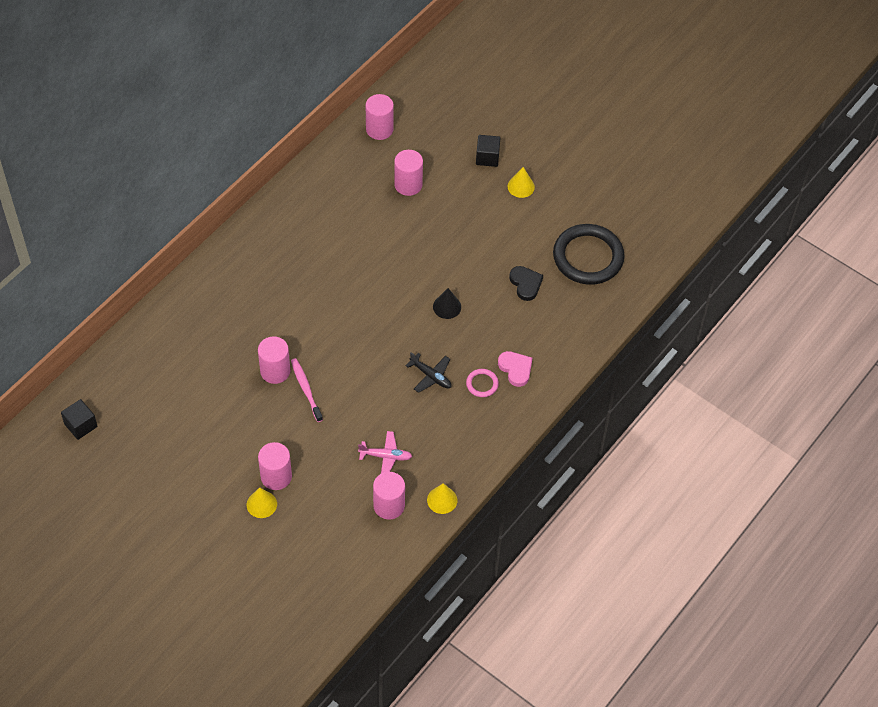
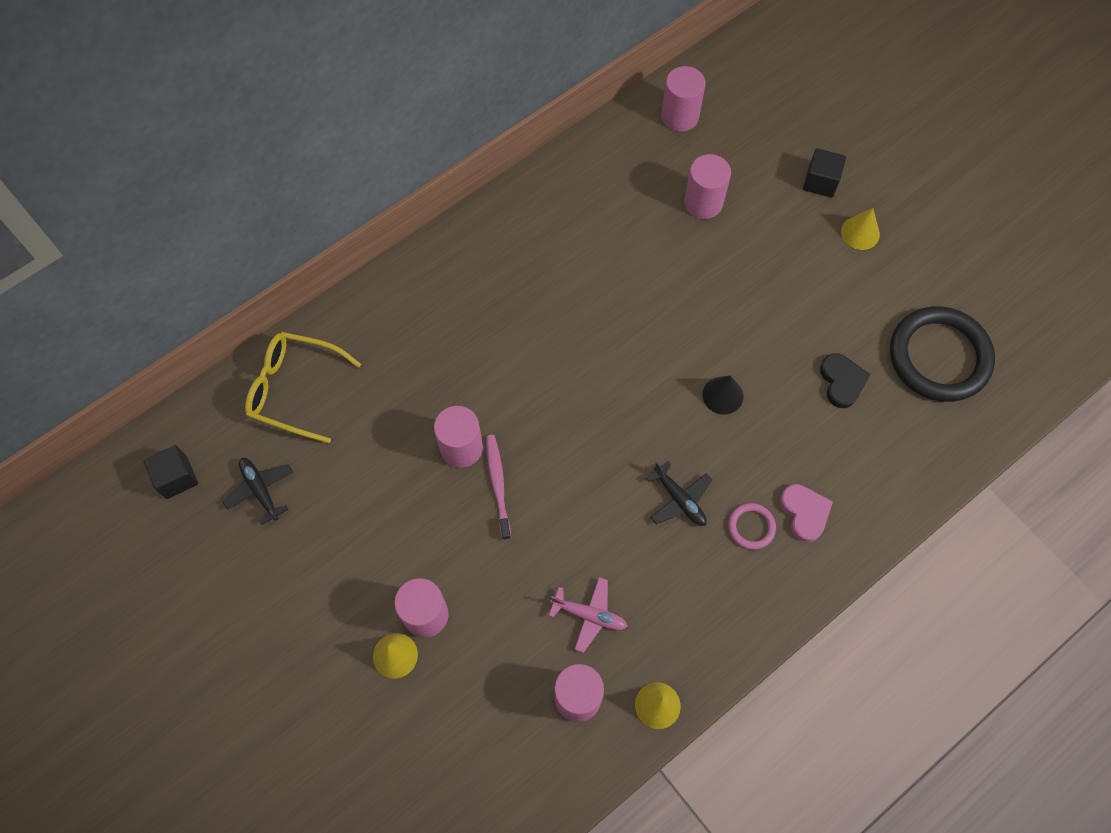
camera: 15 degrees right, 10 degrees up
(142, 422) = (260, 490): none -> black plane
(148, 355) = (294, 389): none -> yellow glasses

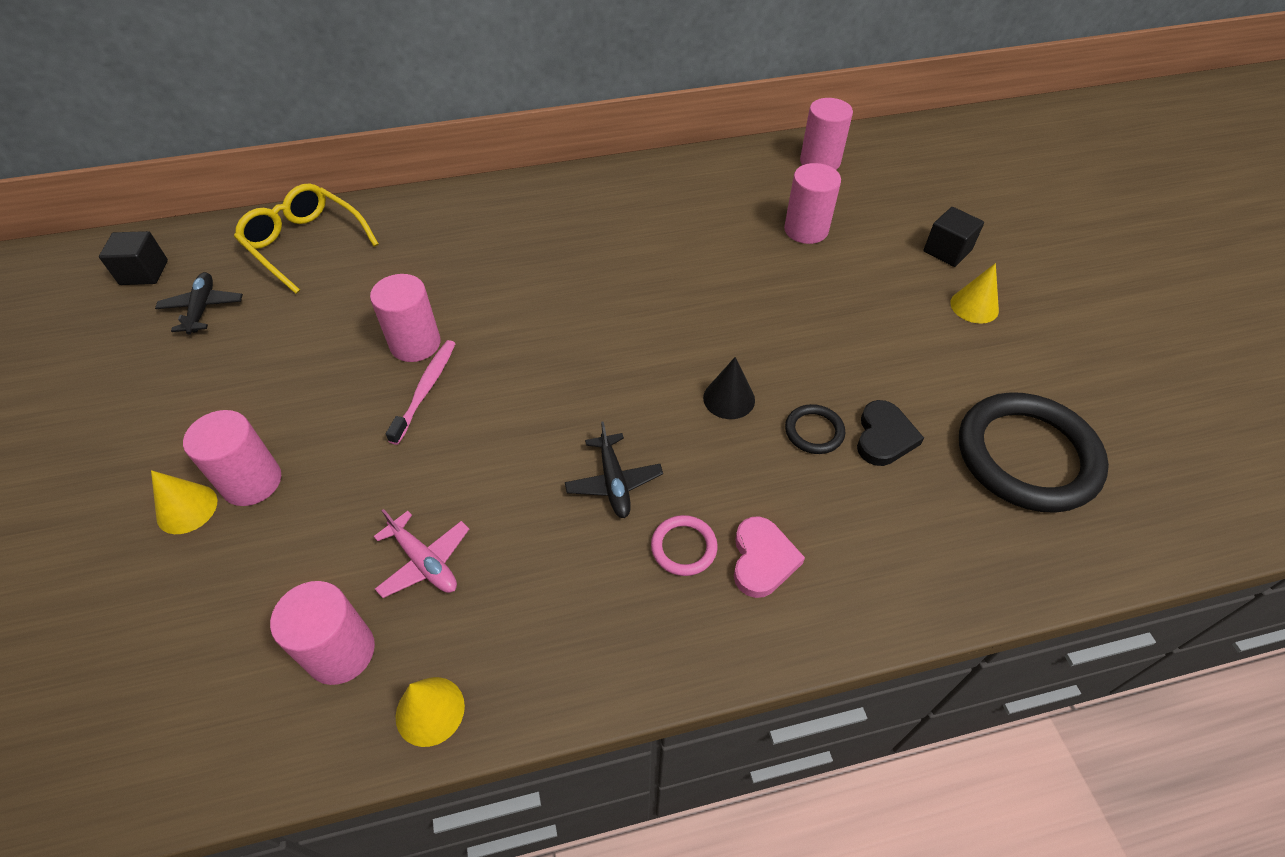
camera: 25 degrees right, 15 degrees down
(794, 398) = (814, 431): none -> black ring

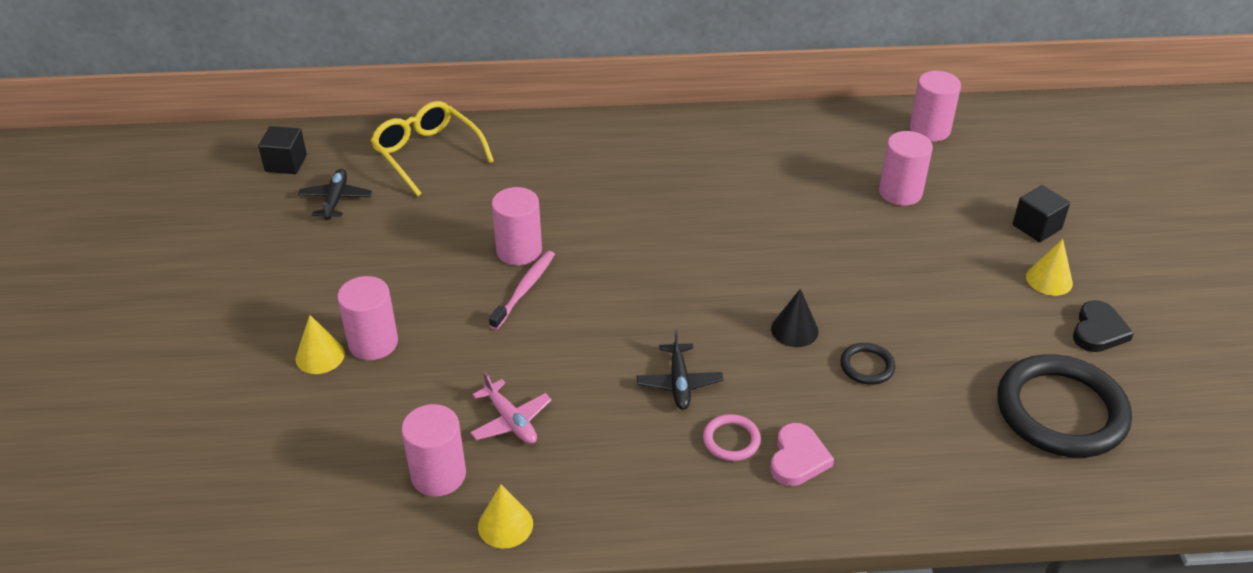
camera: 10 degrees right, 10 degrees down
(884, 437) = (931, 378): black heart -> black heart (1098, 331)

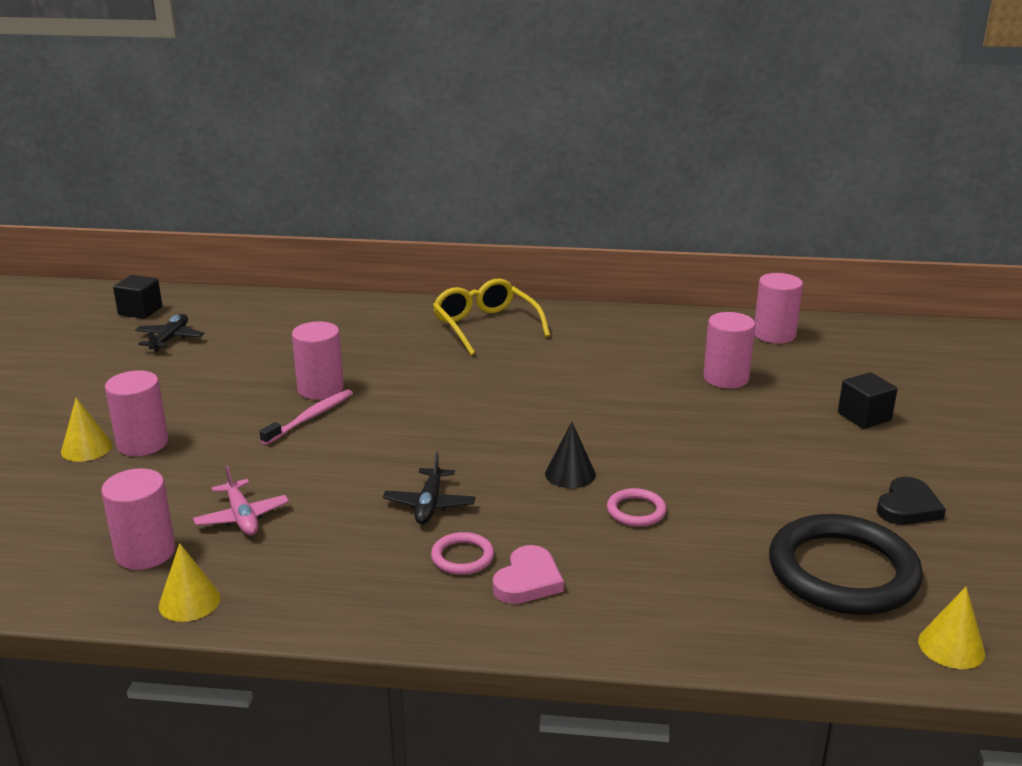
camera: 10 degrees right, 15 degrees down
(427, 154) = (272, 314): yellow glasses -> yellow glasses (485, 326)
(867, 366) = (636, 511): black ring -> pink ring
(1049, 280) = (864, 460): yellow cone -> yellow cone (951, 647)

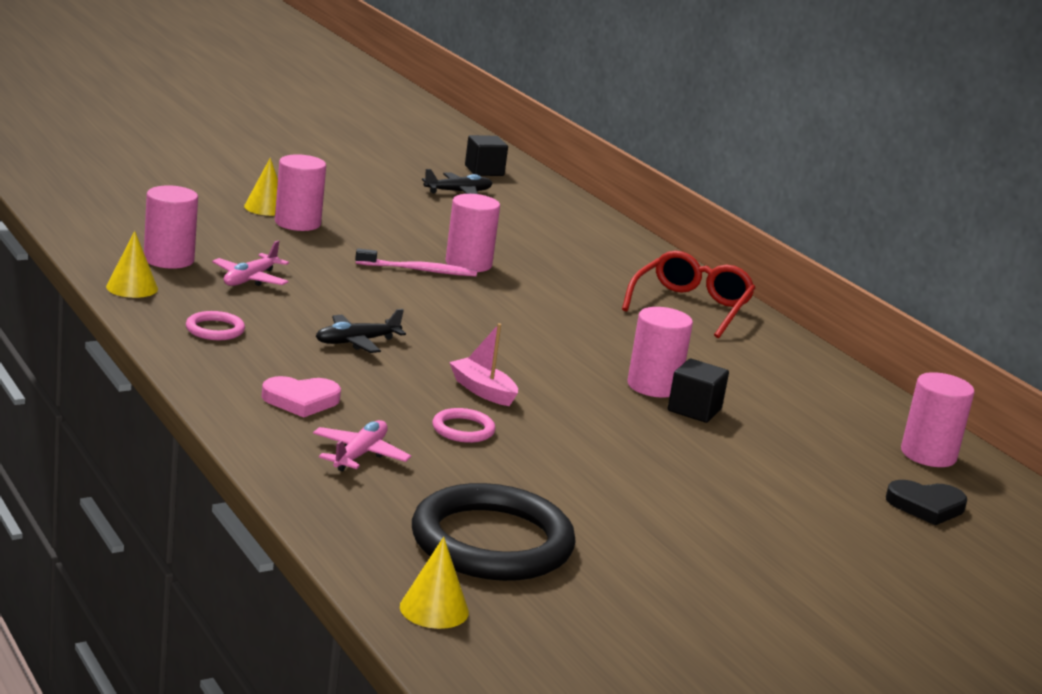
camera: 50 degrees right, 5 degrees down
(462, 557) = (300, 369): pink ring -> pink ring (215, 330)
(485, 326) = (690, 306): yellow glasses -> red glasses
(570, 474) = (483, 391): black cone -> pink boat
(655, 585) = (359, 455): none -> pink plane
(726, 378) = (780, 439): pink cylinder -> pink cylinder (653, 386)
(864, 417) = (817, 527): black cube -> black cube (694, 410)
(908, 507) = (659, 568): black heart -> black heart (926, 506)

